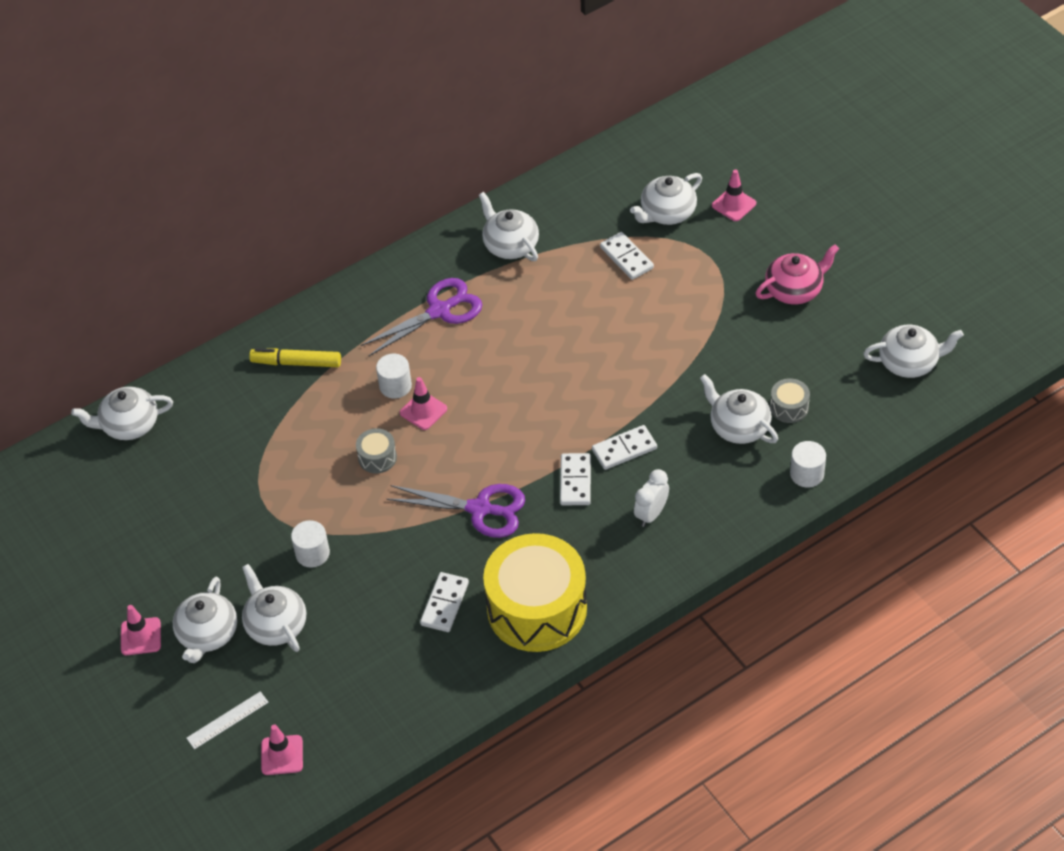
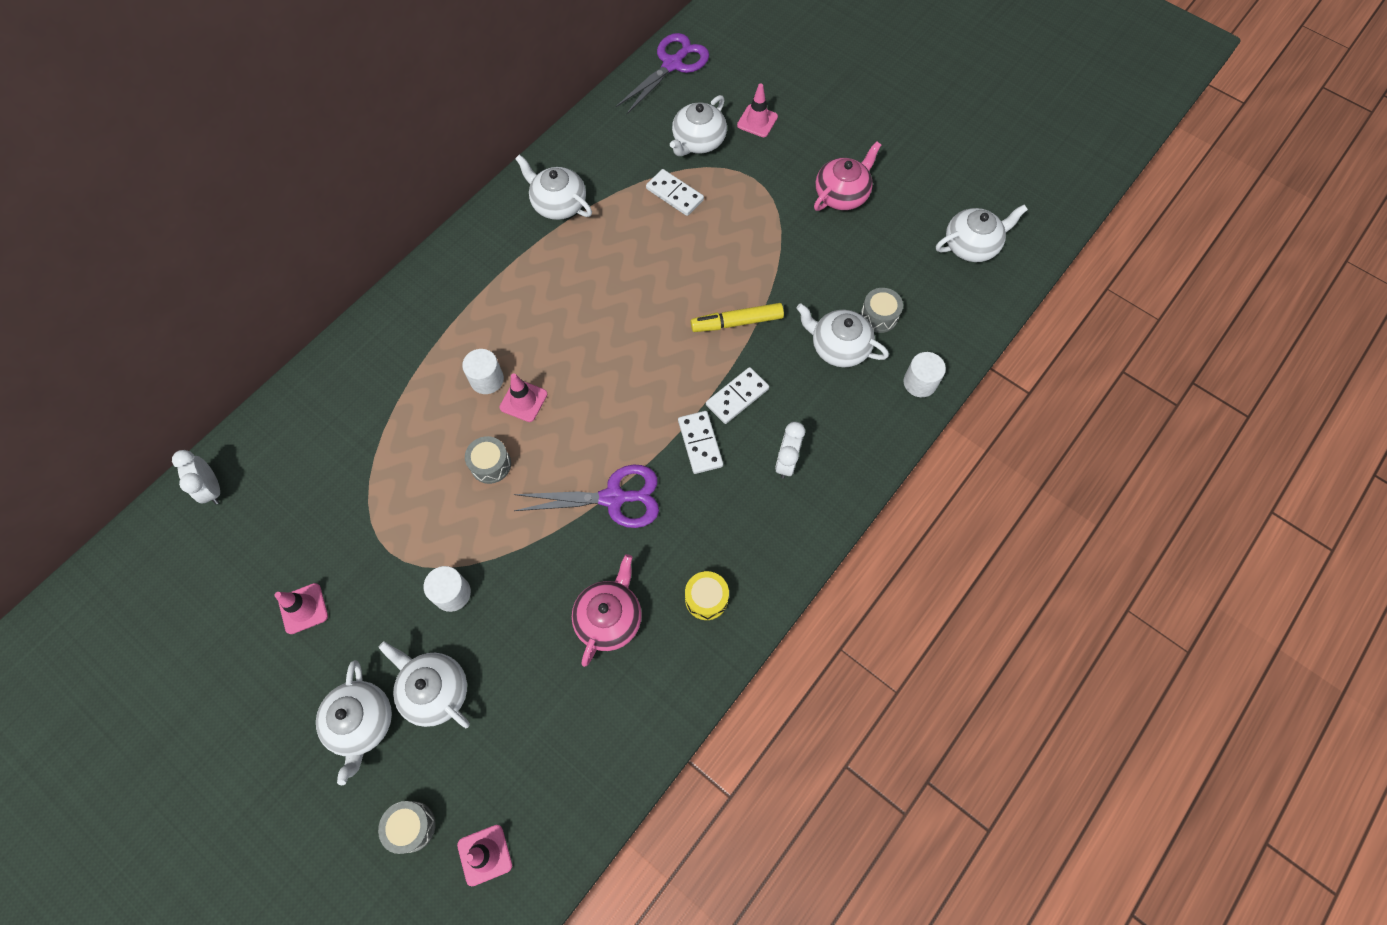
camera: 20 degrees left, 15 degrees up
(129, 425) = (212, 489): white teapot -> white clock
(141, 636) = (286, 746): pink traffic cone -> pink traffic cone (303, 608)
(227, 720) = (411, 826): white ruler -> grey drum
(296, 363) = (377, 376): yellow marker -> yellow marker (737, 322)
(439, 311) = (508, 288): purple scissors -> purple scissors (672, 64)
(444, 604) = (609, 618): white domino -> pink teapot
(537, 608) = (706, 599): yellow drum -> yellow drum, size x0.41

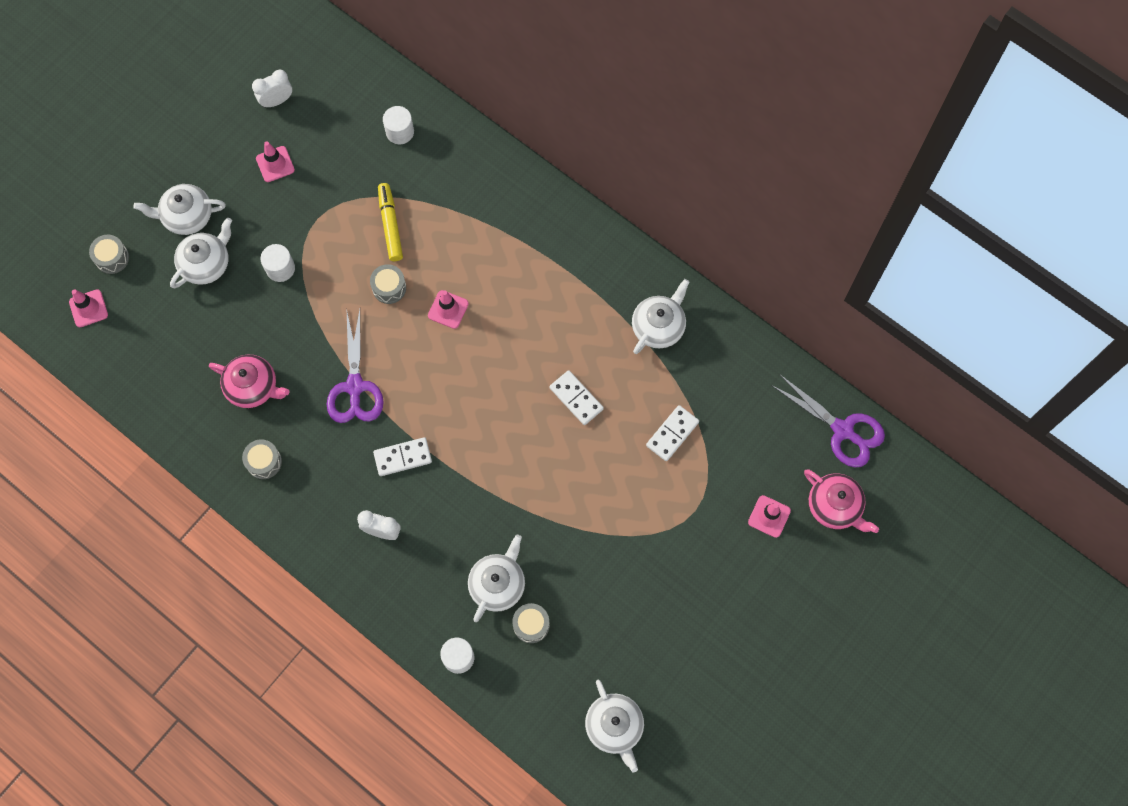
camera: 90 degrees right, 5 degrees up
(212, 489) = (376, 84): white clock -> white clock (277, 101)
(487, 379) = (469, 278): white cylinder -> white cylinder (400, 132)
(698, 141) = (740, 456): white teapot -> none
(706, 599) = (264, 462): yellow drum -> grey drum
(737, 322) = (525, 491): yellow marker -> yellow marker (390, 225)
(737, 397) = (447, 490): white domino -> white domino (576, 398)
(842, 194) = (676, 599): pink teapot -> pink teapot (835, 506)

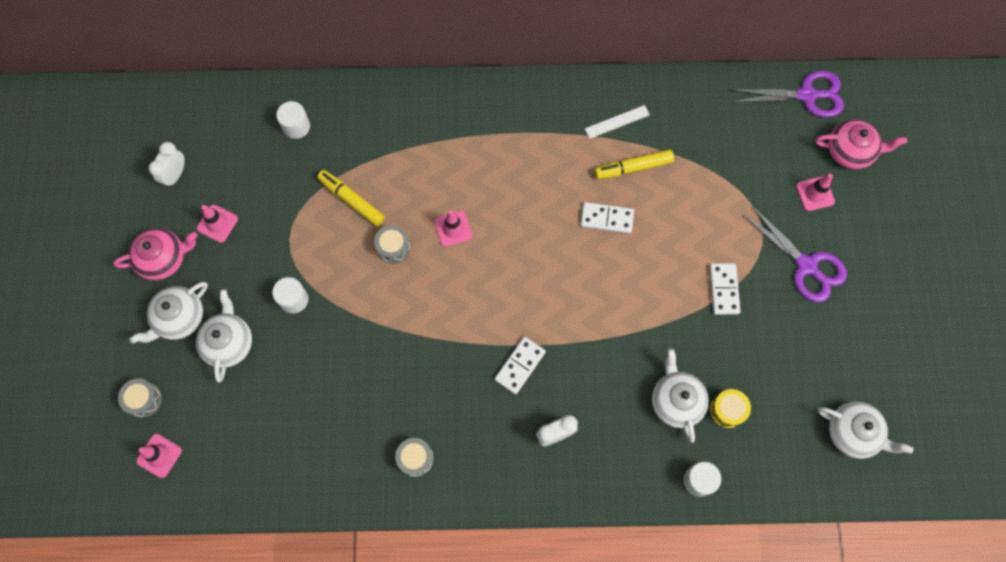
camera: 40 degrees left, 0 degrees up
(253, 387) = (354, 407): pink teapot -> pink teapot (164, 258)
(355, 387) = (434, 342): purple scissors -> purple scissors (806, 266)
(531, 625) = (727, 410): grey drum -> yellow drum
(636, 374) = (633, 167): none -> yellow marker
(658, 326) = (617, 121): white teapot -> white ruler
(672, 434) = (697, 190): white domino -> white domino (724, 289)

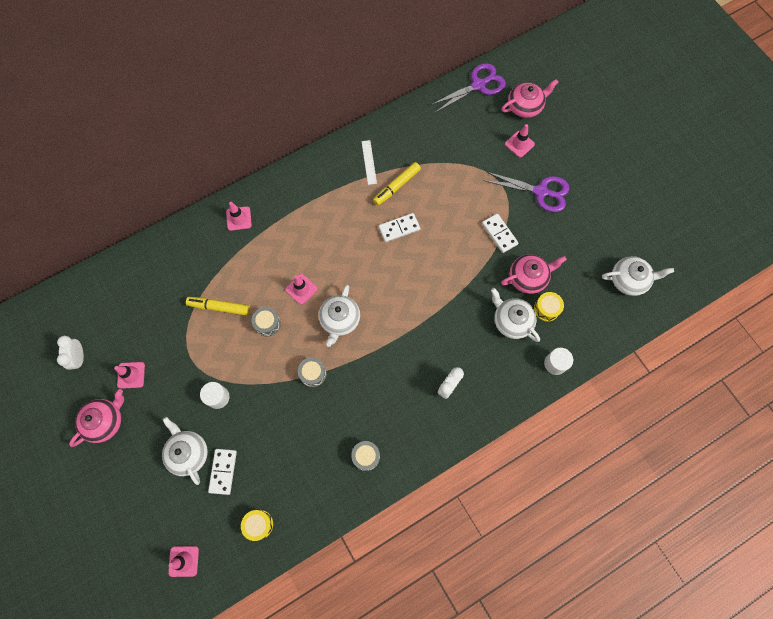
camera: 30 degrees left, 0 degrees up
(144, 400) = (149, 528): grey drum -> grey drum (313, 374)
(179, 318) = (141, 456): white teapot -> white teapot (340, 320)
(257, 464) = (258, 524): none -> yellow drum
(296, 126) = (150, 278): white cylinder -> none
(430, 110) = (239, 218): none -> pink traffic cone
(520, 366) = (399, 355): white domino -> white domino (223, 471)
(617, 121) = (369, 162): white ruler -> white ruler turned 45 degrees counterclockwise
(727, 361) = (528, 277): none -> pink teapot

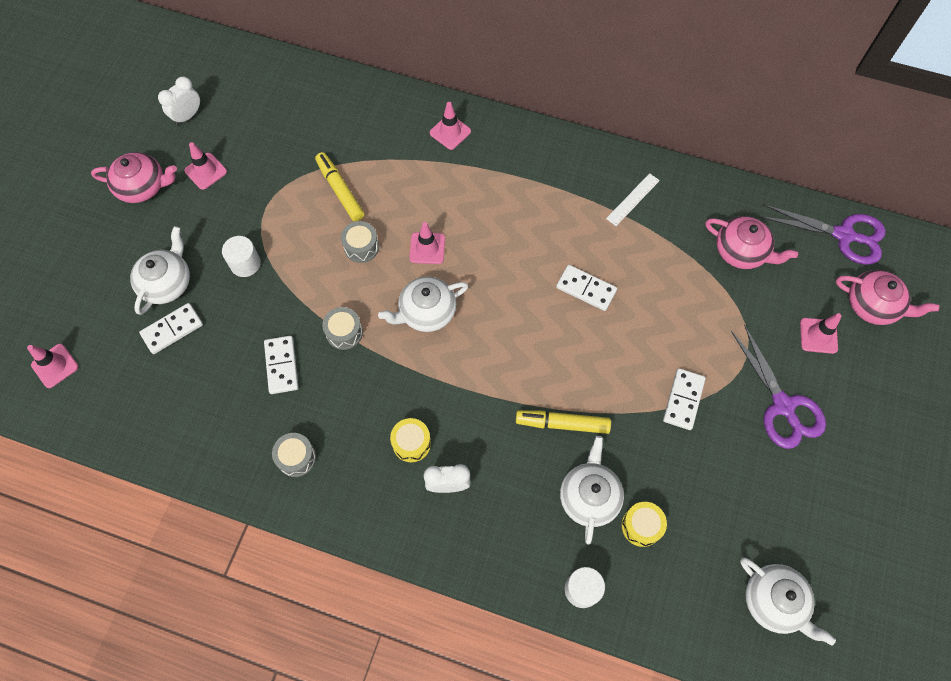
camera: 50 degrees right, 5 degrees down
(258, 524) = (142, 407): yellow drum -> yellow drum (411, 443)
(303, 424) = (281, 365): none -> white domino
(396, 186) = (632, 248): yellow marker -> yellow marker (562, 424)
(528, 277) = (660, 474): pink teapot -> pink teapot (741, 251)

